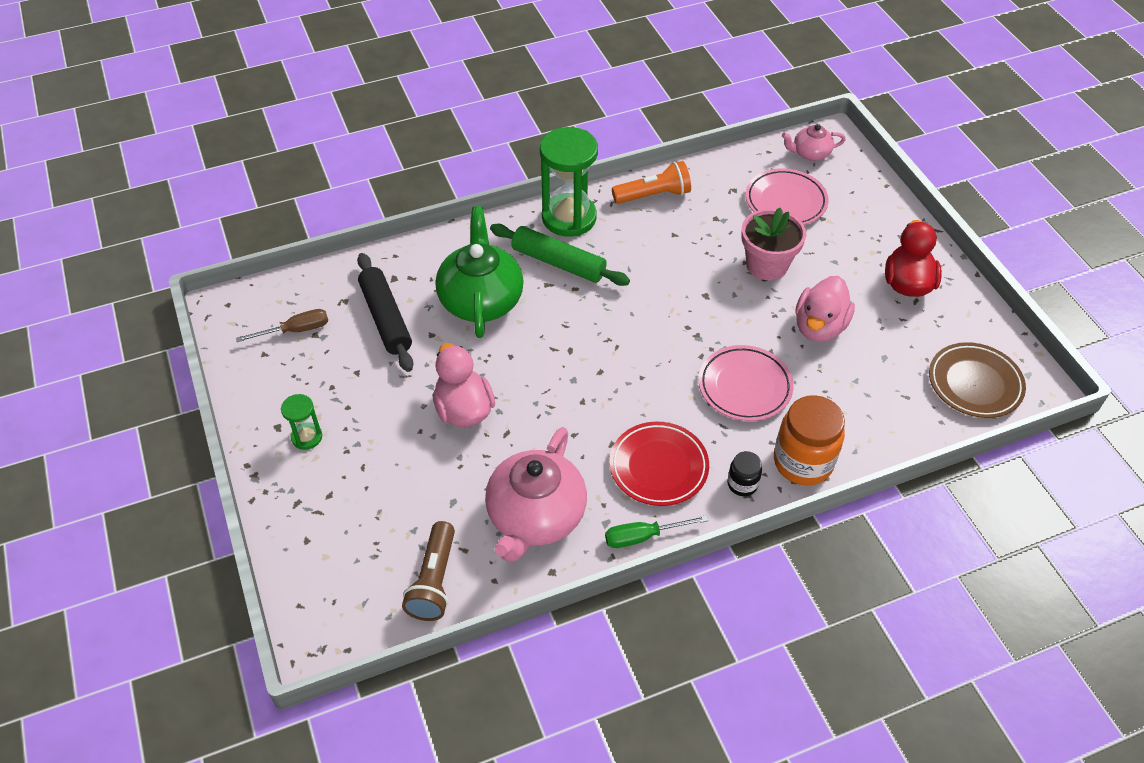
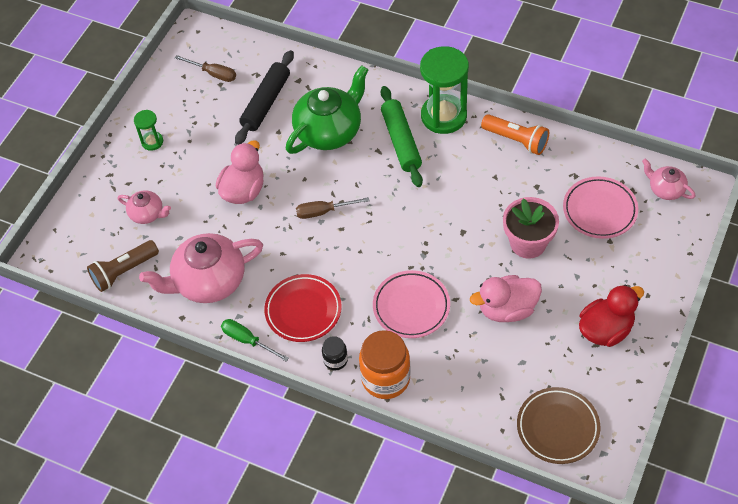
camera: 50 degrees right, 5 degrees up
(389, 507) = (147, 214): none -> pink teapot
(565, 370) = (323, 211): none -> brown screwdriver

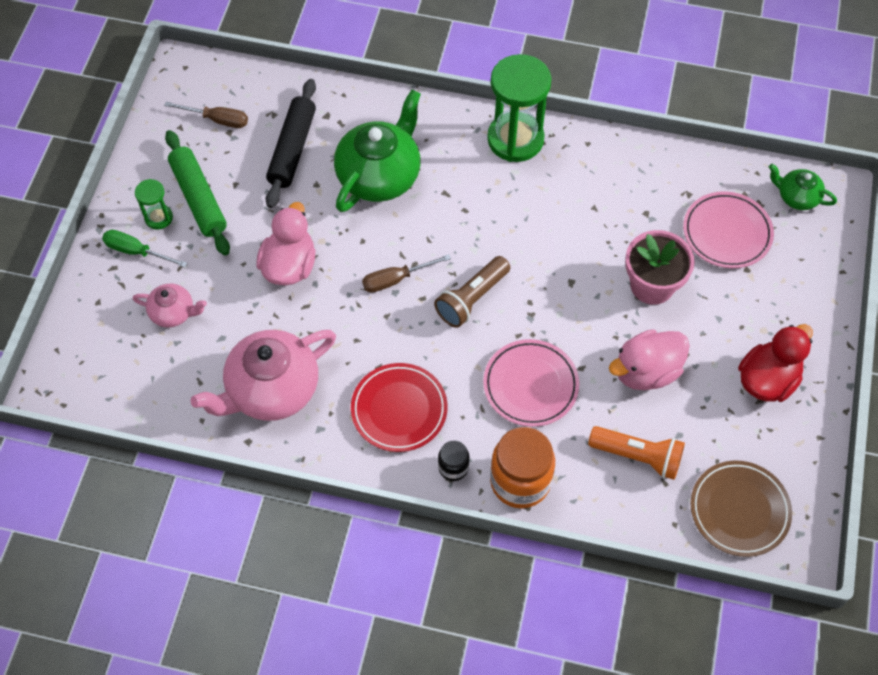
camera: 15 degrees left, 5 degrees up
(123, 271) = (159, 392): brown flashlight -> brown flashlight (471, 299)
(247, 340) = (338, 459): green screwdriver -> green screwdriver (136, 251)
(401, 141) = (471, 177): green rolling pin -> green rolling pin (199, 198)
(516, 140) = (609, 159): orange flashlight -> orange flashlight (638, 456)
(665, 189) = (797, 197): pink teapot -> green teapot

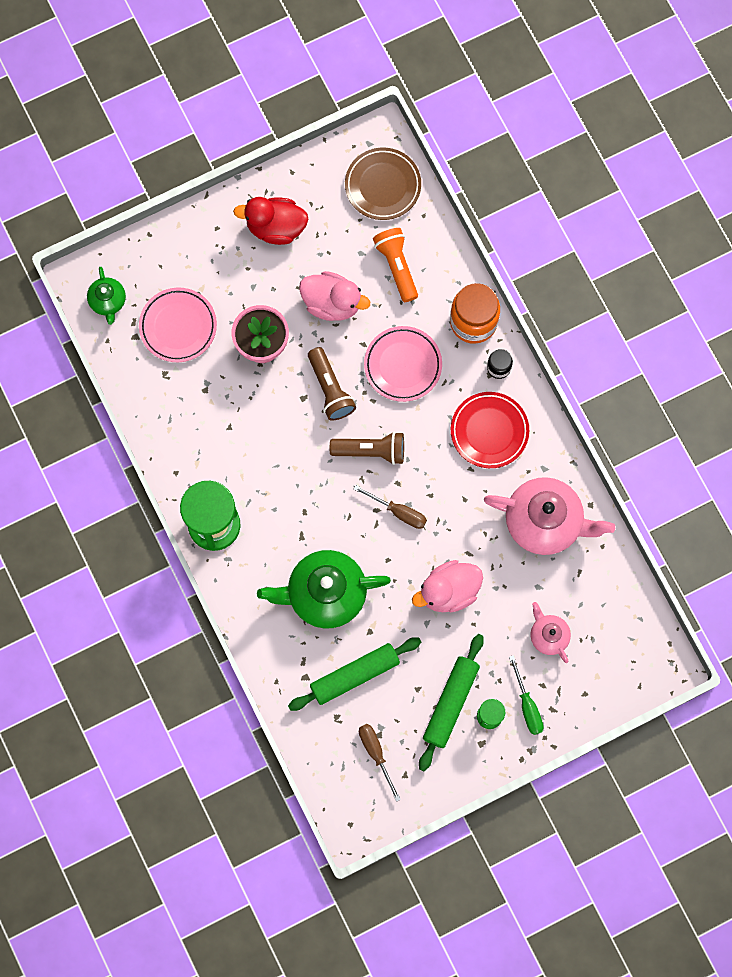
camera: 130 degrees left, 15 degrees up
(292, 149) = (355, 675): black rolling pin -> green rolling pin
(560, 308) = (330, 389): none -> brown flashlight

